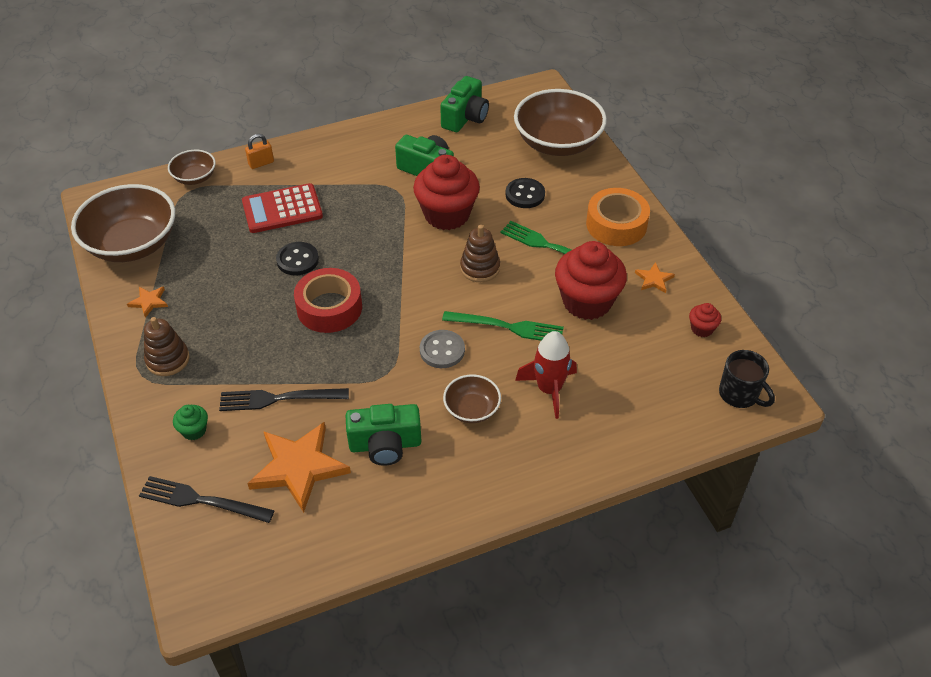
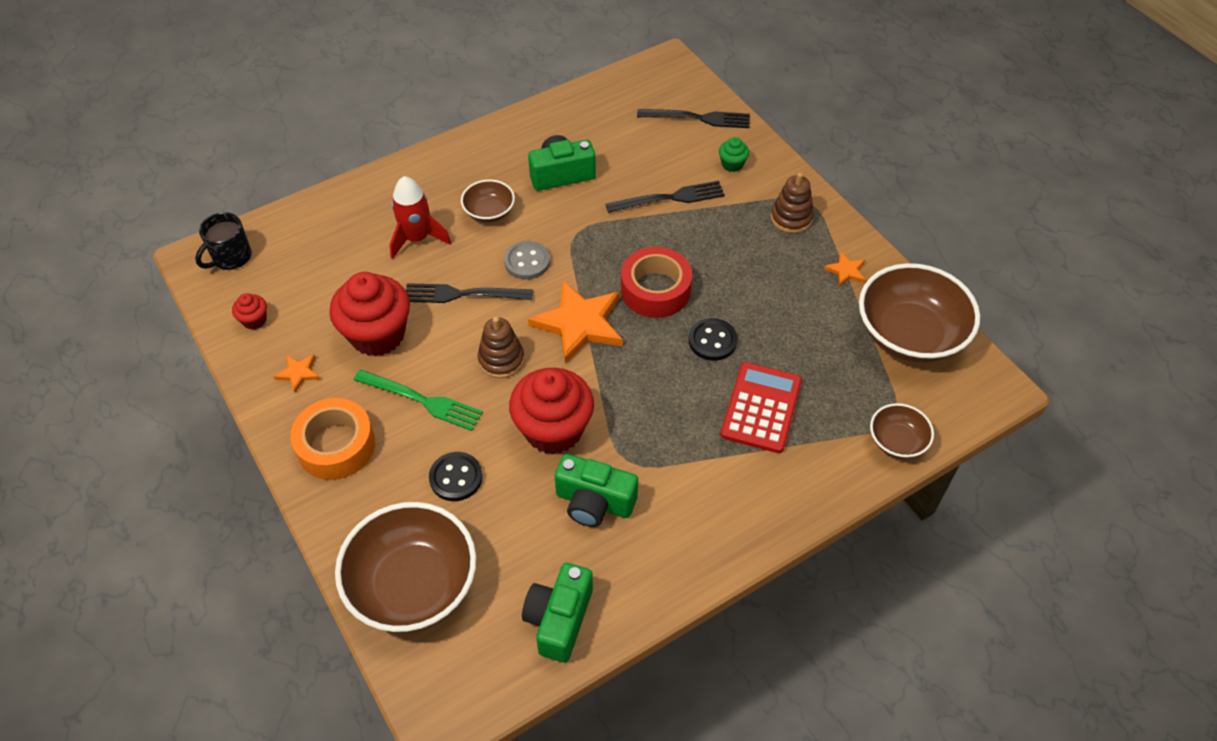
camera: 170 degrees right, 5 degrees up
(261, 163) = (823, 479): orange padlock -> none
(282, 209) = (761, 408): red calculator -> red calculator turned 45 degrees counterclockwise
(298, 467) = (630, 149): orange star -> orange star (579, 323)
(508, 327) = (462, 294): green fork -> black fork
(739, 394) = (231, 257): black mug -> black mug turned 90 degrees counterclockwise

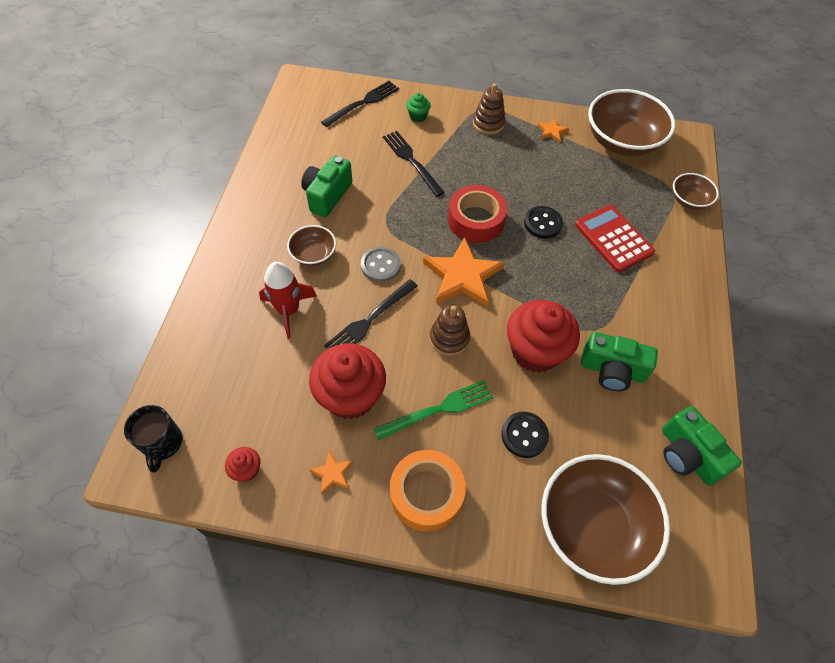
camera: 50 degrees left, 5 degrees up
(594, 502) = (612, 370): green camera -> green camera turned 45 degrees clockwise
(671, 198) = (411, 160): black fork -> black fork turned 60 degrees counterclockwise

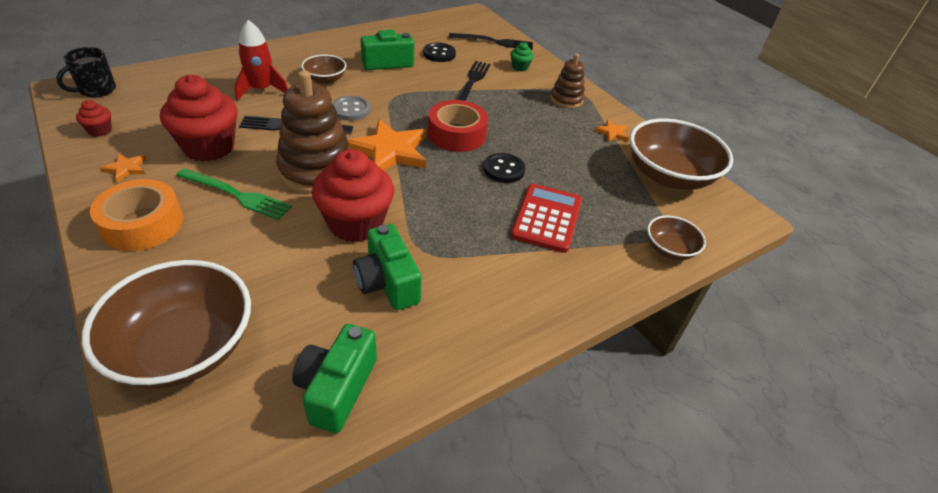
camera: 45 degrees right, 15 degrees down
(449, 338) = (317, 171): brown stacking toy -> brown stacking toy, size x1.79
(524, 435) = (254, 255): black button -> black button (439, 54)

